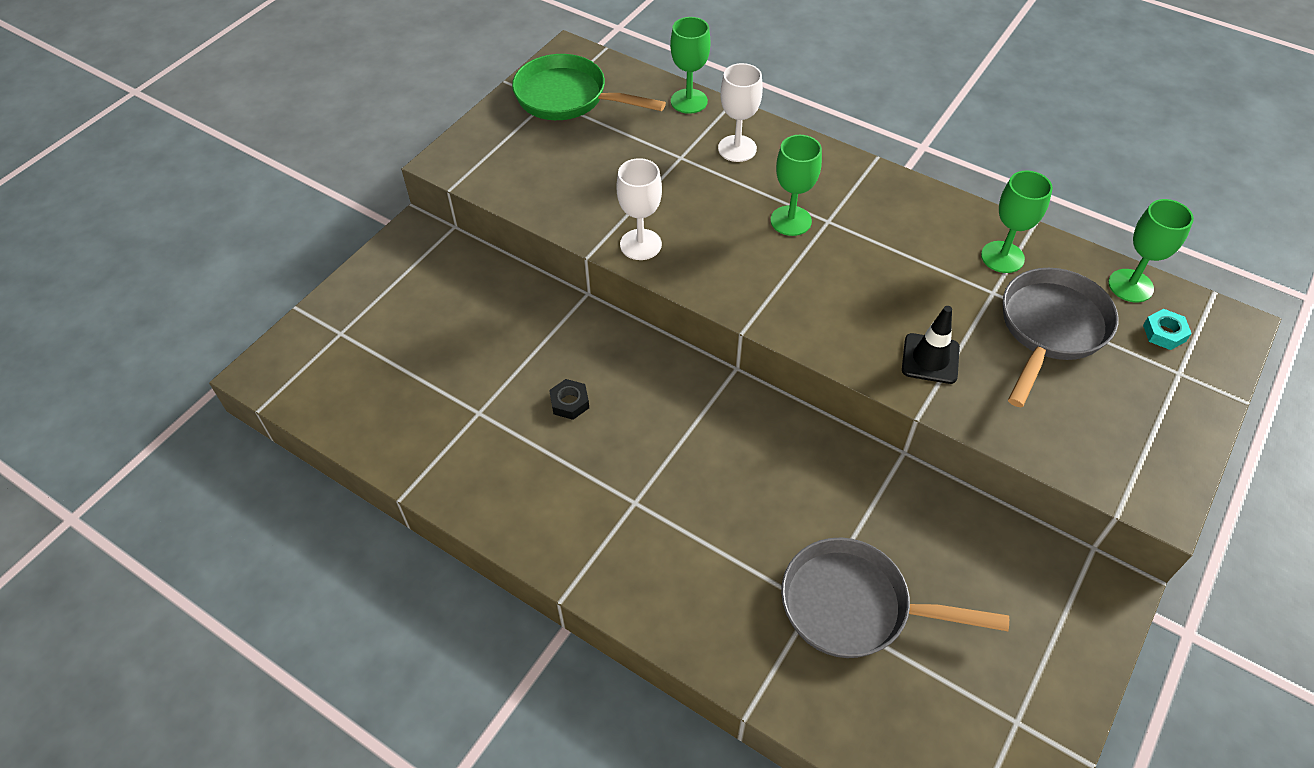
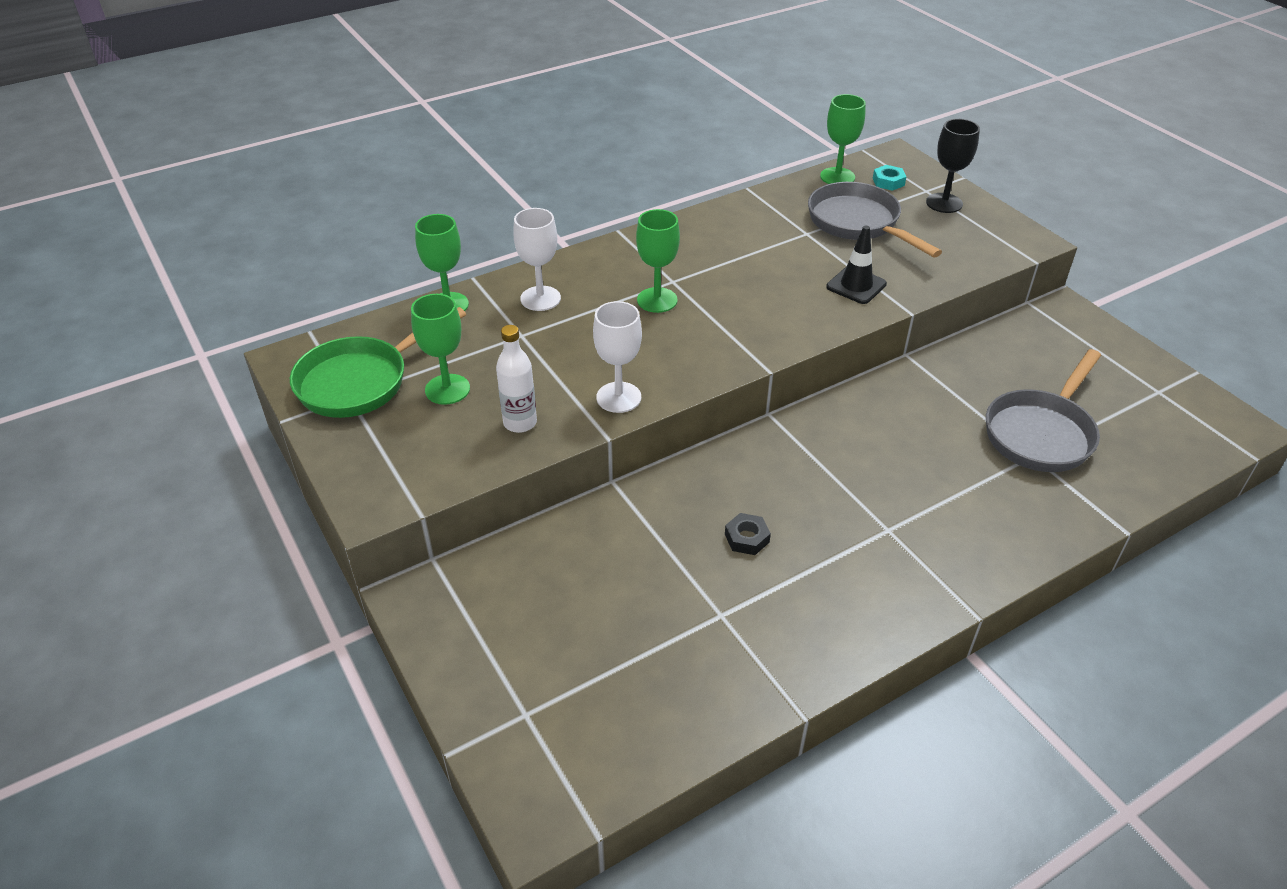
camera: 65 degrees left, 10 degrees down
(574, 199) = (520, 423): none -> white bottle
(1002, 257) = (773, 216): green goblet -> green goblet (447, 389)
(1166, 396) = (944, 203): none -> black goblet

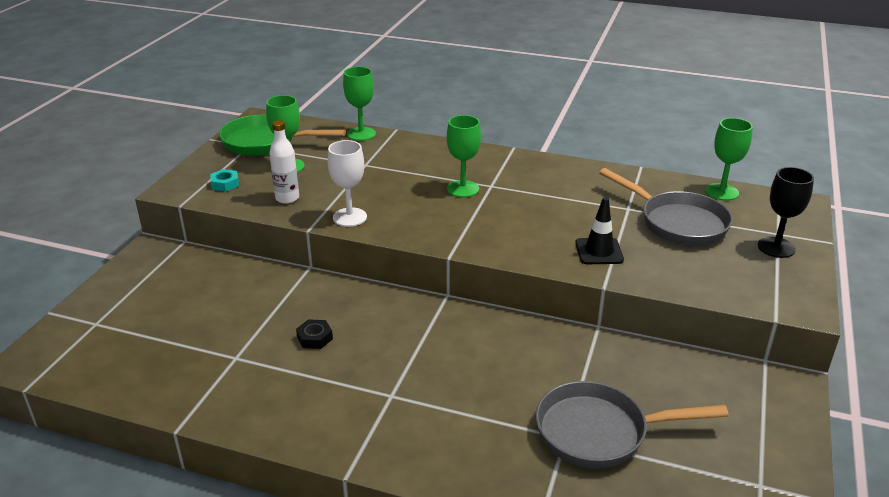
camera: 50 degrees right, 10 degrees down
(540, 298) = (407, 155): white goblet -> none
(858, 223) = (677, 223): grey pan -> grey pan turned 120 degrees clockwise
(888, 182) = (757, 213): turquoise nut -> turquoise nut (225, 184)

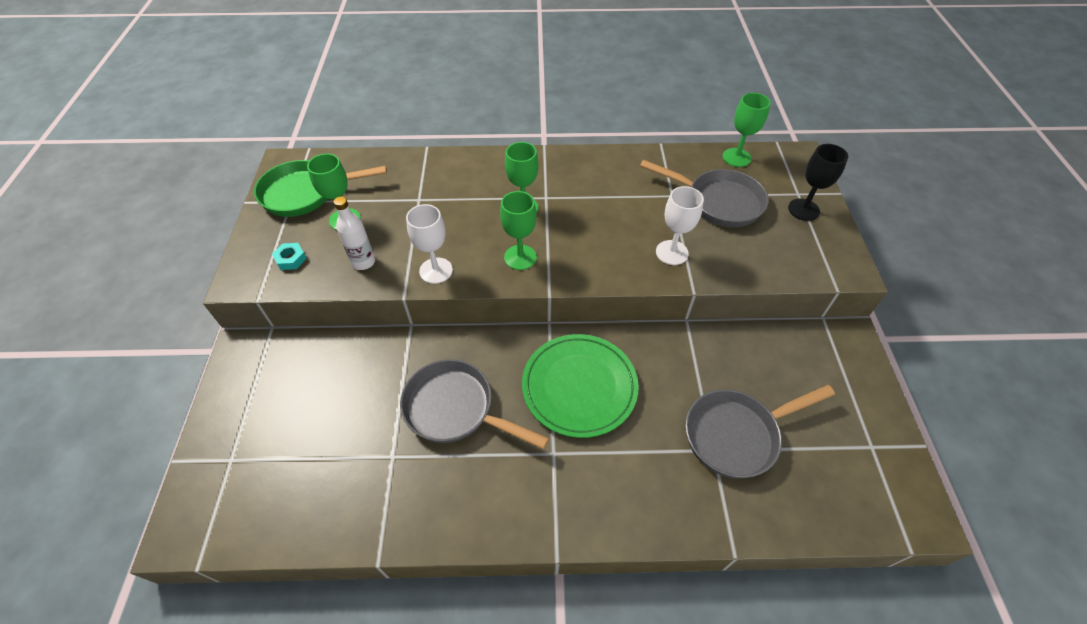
camera: 20 degrees left, 20 degrees up
(314, 338) = (455, 409): black nut -> grey pan
(361, 134) = (396, 160): green goblet -> green goblet (520, 257)
(448, 351) = (579, 387): none -> green plate
(599, 251) = (672, 252): black traffic cone -> white goblet

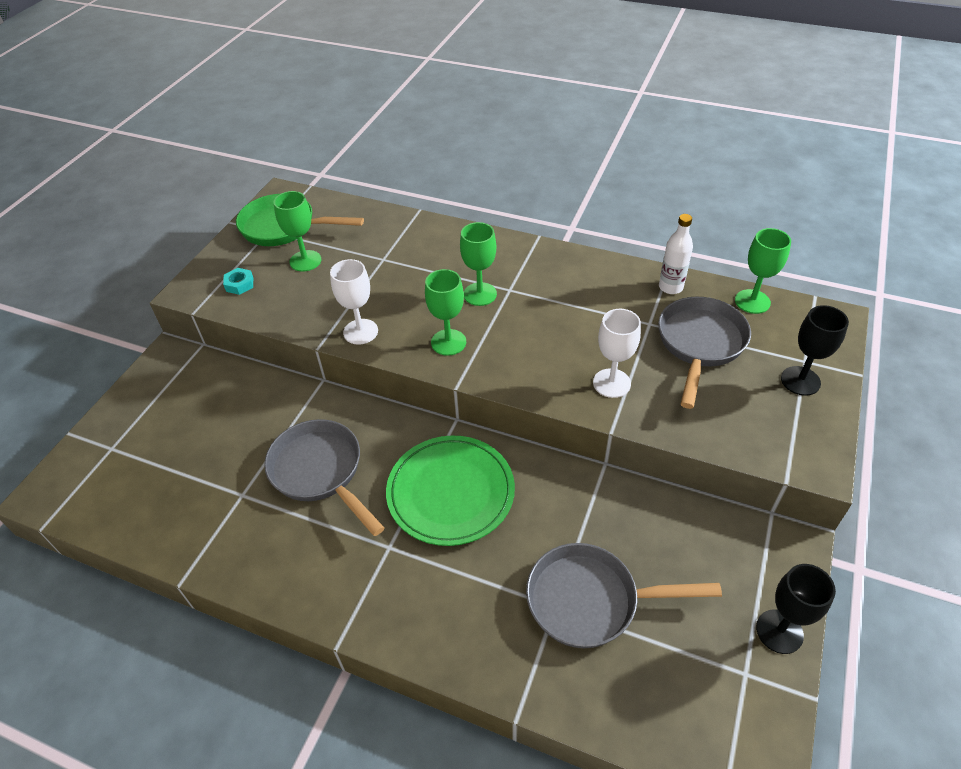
camera: 25 degrees right, 5 degrees down
(363, 262) = (300, 305): white bottle -> white bottle (670, 287)
(718, 202) = (699, 344): grey pan -> grey pan turned 120 degrees counterclockwise
(876, 405) = (779, 631): none -> black goblet

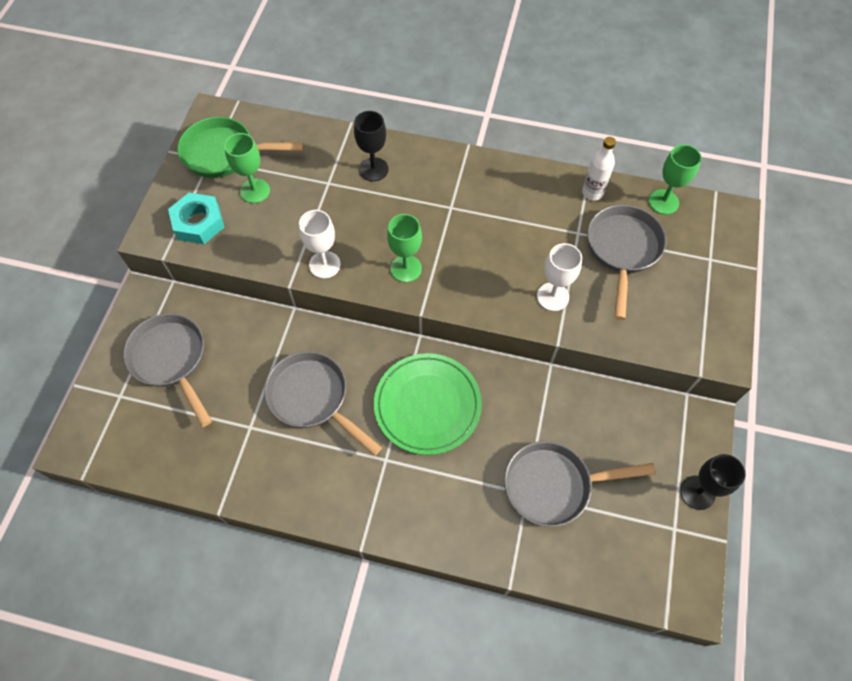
camera: 10 degrees left, 15 degrees up
(177, 418) = (171, 360): none -> grey pan
(239, 284) = (198, 223): turquoise nut -> turquoise nut, size x1.85
(480, 294) = (425, 214): green goblet -> none
(800, 381) = (707, 279): black goblet -> black goblet (373, 169)

